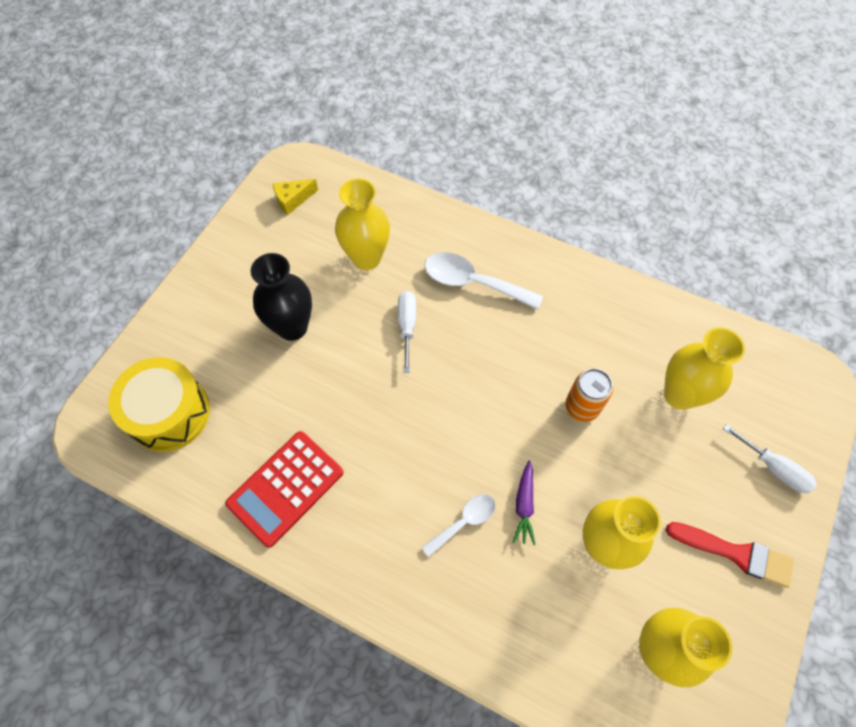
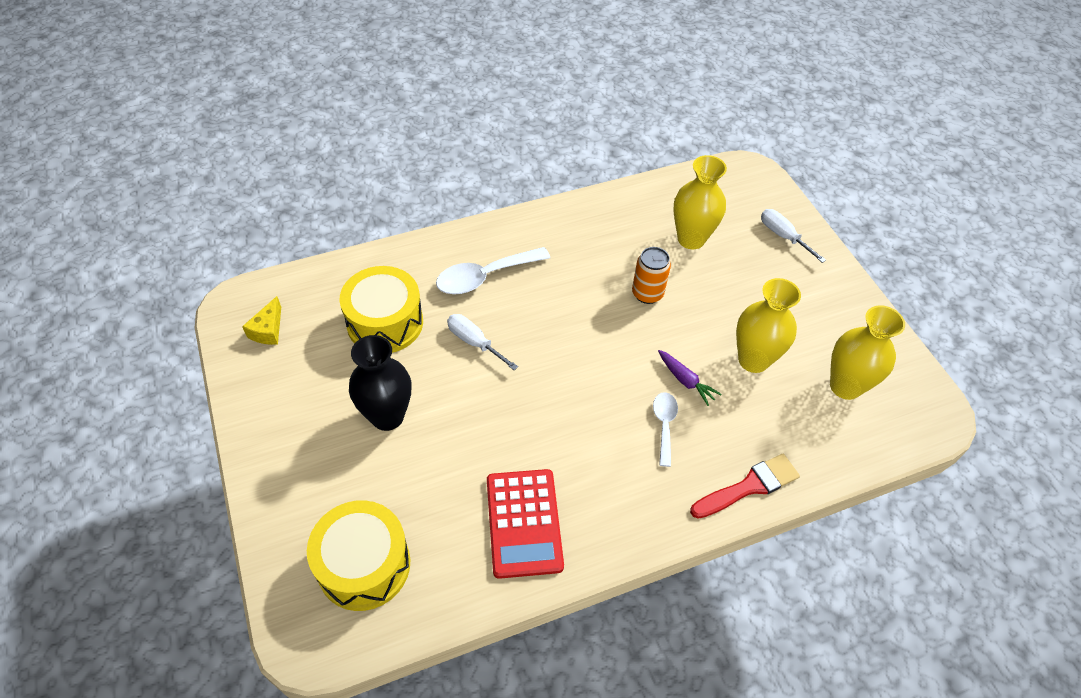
camera: 50 degrees left, 10 degrees down
(366, 258) = (385, 323): yellow vase -> yellow drum
(735, 553) = (819, 298): red brush -> red brush (749, 486)
(773, 468) = (783, 236): white screwdriver -> white screwdriver turned 120 degrees counterclockwise

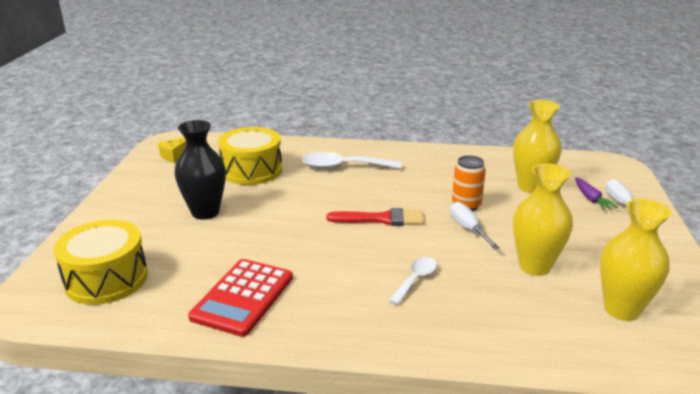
camera: 30 degrees right, 25 degrees down
(474, 342) = (304, 194): white screwdriver -> white screwdriver (468, 229)
(685, 381) = (458, 260): purple carrot -> purple carrot (591, 199)
(749, 486) = (464, 343): red brush -> red brush (381, 219)

